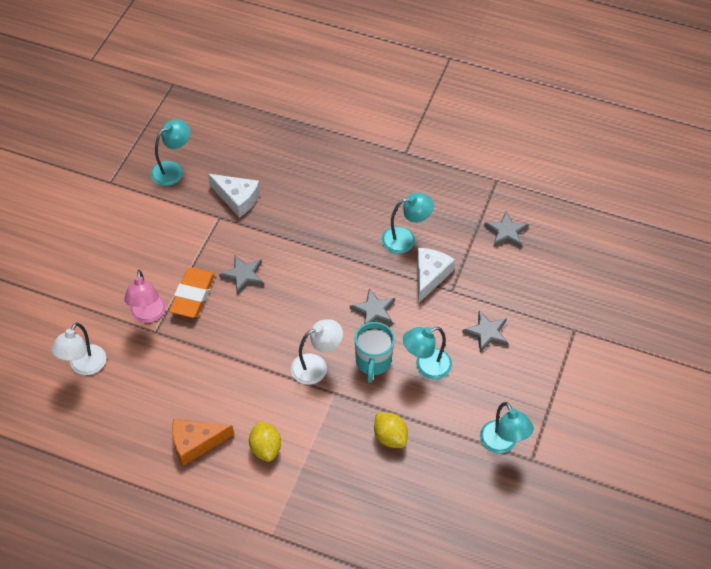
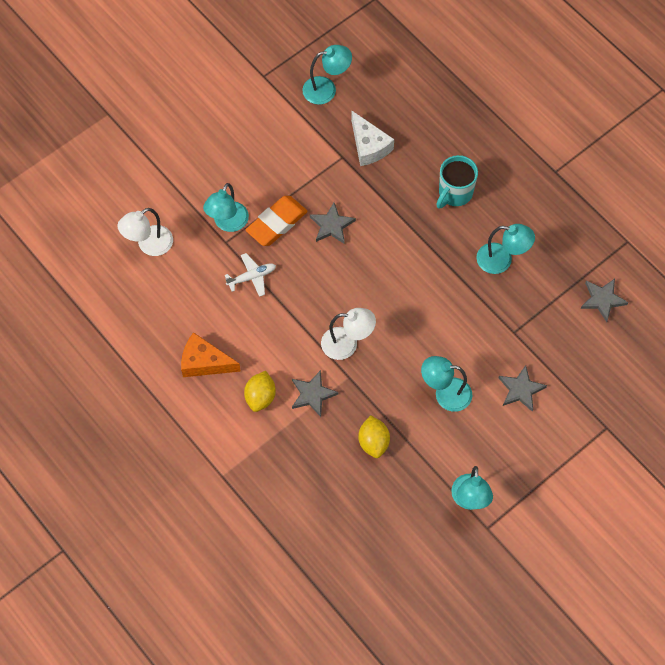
camera: 30 degrees right, 10 degrees up
(148, 315) = (228, 223): pink lamp -> turquoise lamp
(197, 350) = (252, 277): none -> white plane
(373, 362) = (399, 365): turquoise mug -> turquoise mug (454, 193)
(374, 311) = (429, 317): grey star -> grey star (312, 394)
(430, 276) = (502, 308): white cheese -> none

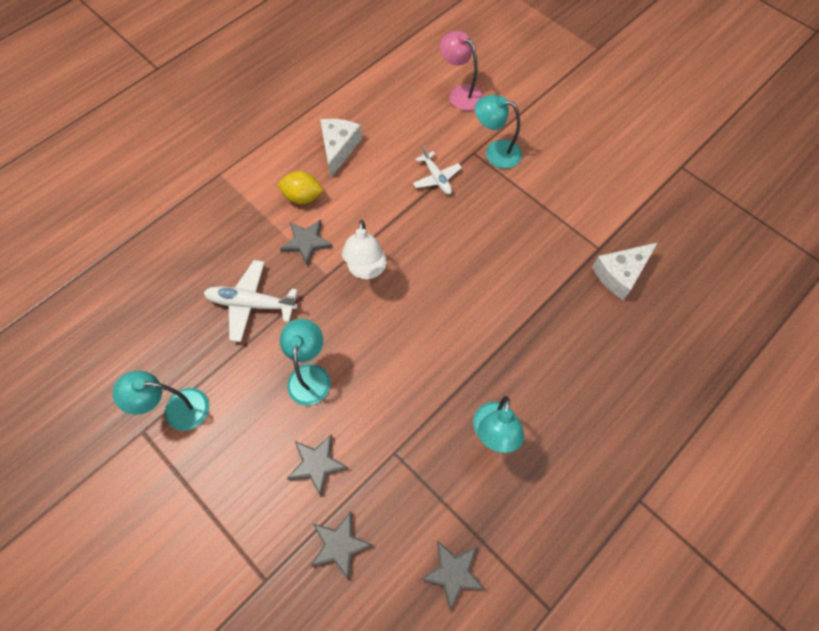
camera: 85 degrees right, 0 degrees up
(149, 245) = (460, 93): white lamp -> pink lamp
(204, 362) = (338, 148): orange cheese -> white cheese
(276, 223) = (503, 194): orange eraser -> none
(326, 89) = (684, 226): turquoise lamp -> none
(332, 225) = (509, 244): grey star -> grey star (339, 545)
(373, 442) = (251, 304): yellow lemon -> white plane
(454, 193) = (578, 372): turquoise mug -> none

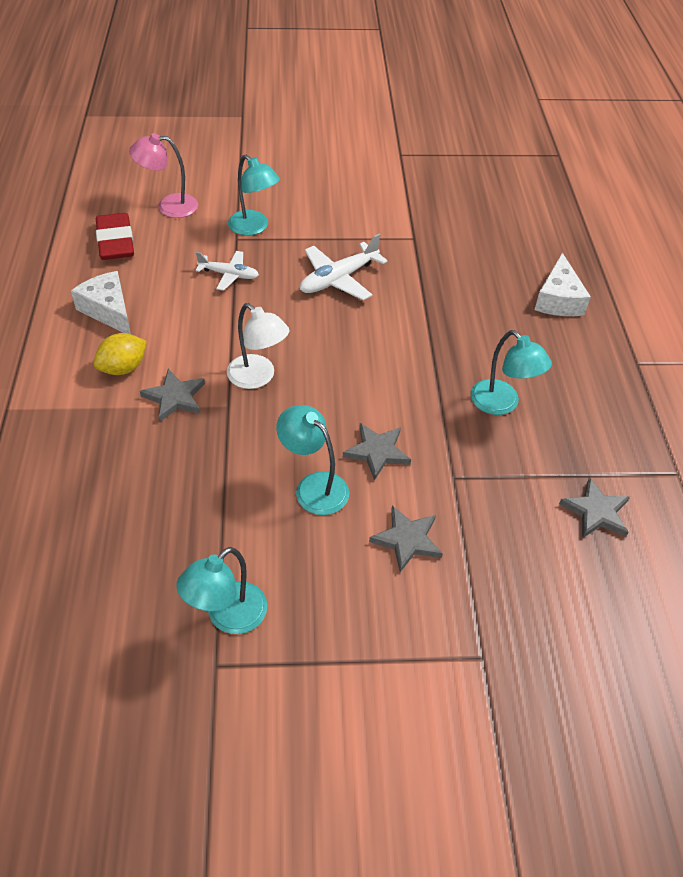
camera: 50 degrees left, 15 degrees down
(251, 304) = (186, 480): white plane -> white plane (338, 279)
(339, 545) = (500, 575): grey star -> grey star (377, 452)
(397, 98) = (115, 242): none -> red eraser
(495, 152) = (254, 227): turquoise lamp -> turquoise lamp turned 105 degrees counterclockwise
(620, 274) = (448, 243): white cheese -> white cheese (558, 299)

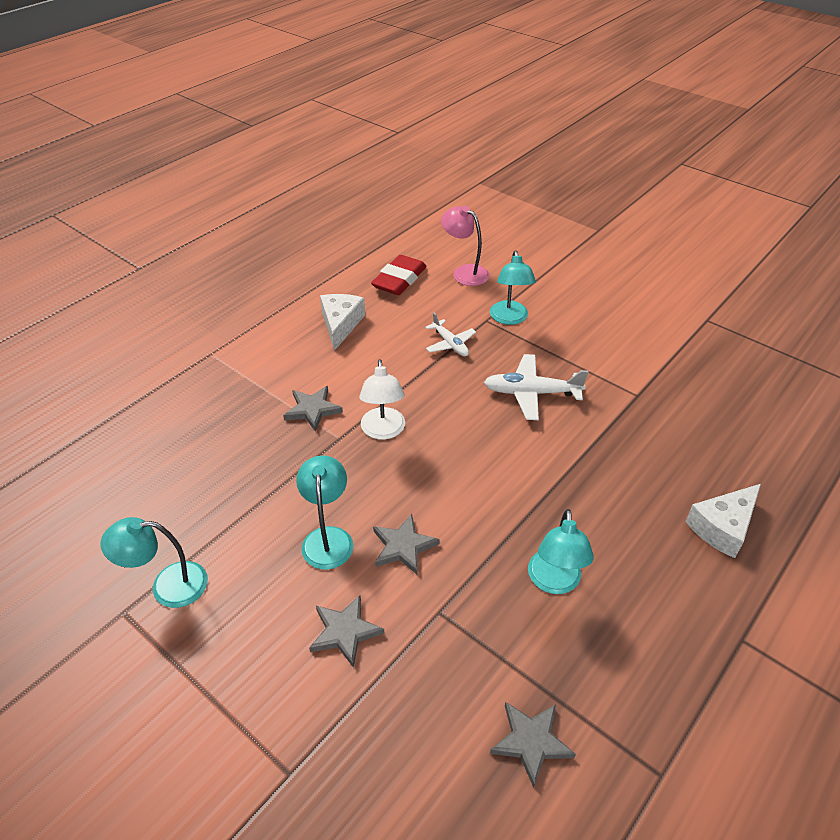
camera: 45 degrees right, 5 degrees down
(123, 368) = (305, 369): yellow lemon -> none

